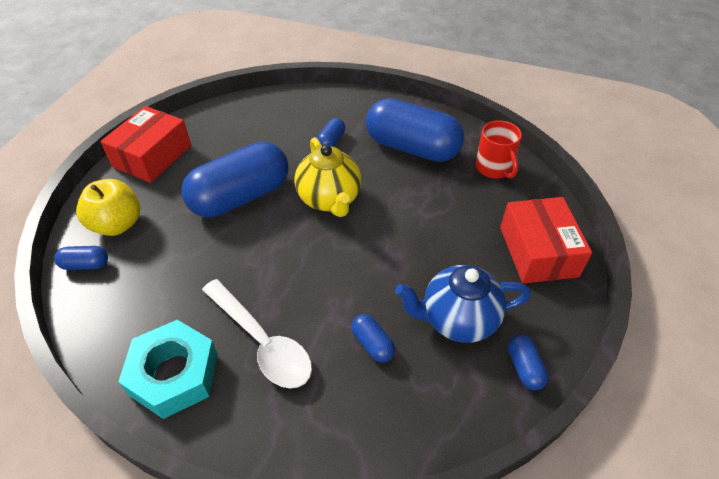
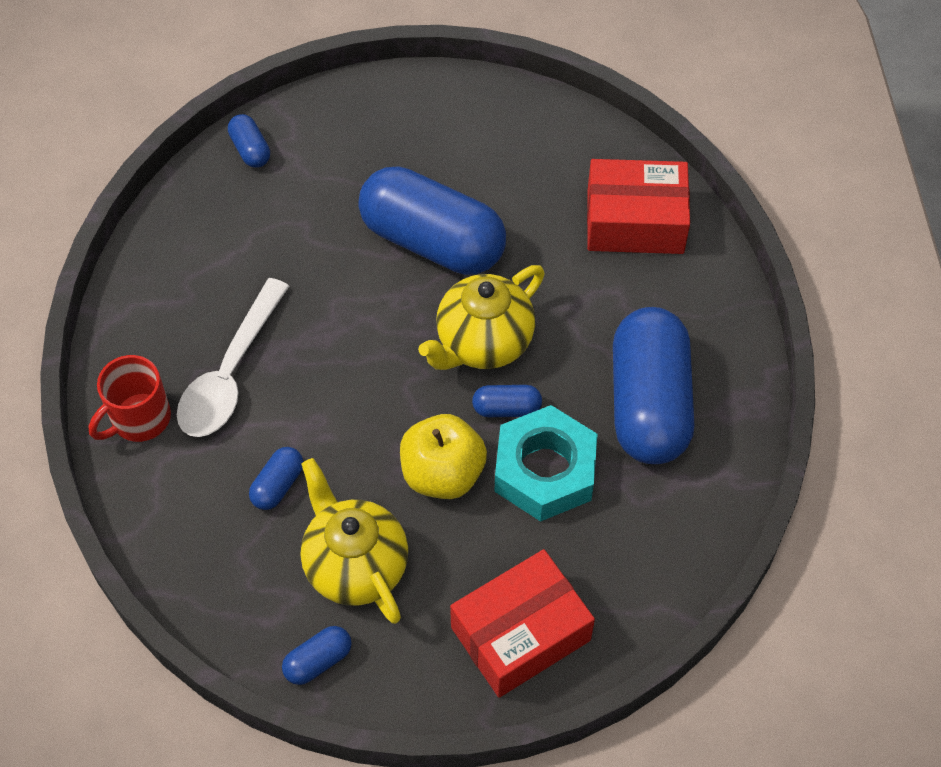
camera: 65 degrees right, 10 degrees up
(117, 224) = (321, 142): yellow apple -> yellow apple (442, 474)
(152, 156) = (450, 106): red box -> red box (635, 221)
(174, 374) = (157, 313): turquoise nut -> turquoise nut (545, 471)
(331, 141) = (601, 294): blue capsule -> blue capsule (506, 408)
(457, 319) = (355, 565): blue teapot -> yellow teapot
(494, 168) = (666, 530): red mug -> red mug (139, 419)

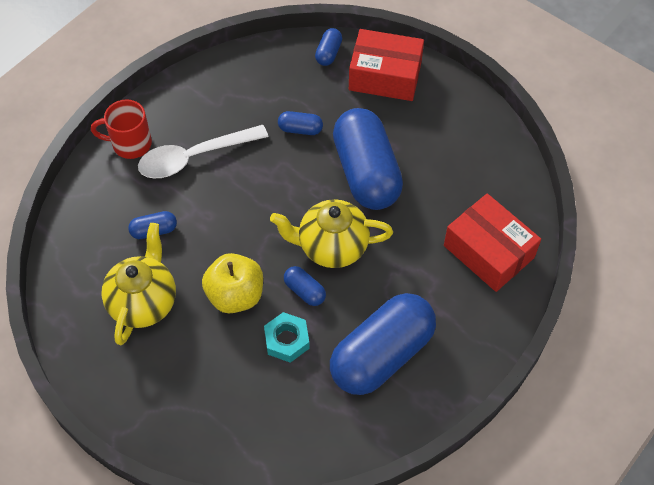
camera: 45 degrees right, 0 degrees up
(318, 661) = (76, 332): blue capsule -> blue capsule (300, 129)
(520, 633) = (180, 410): red box -> red box (385, 76)
(545, 471) = (287, 340): turquoise nut -> turquoise nut, size x0.60

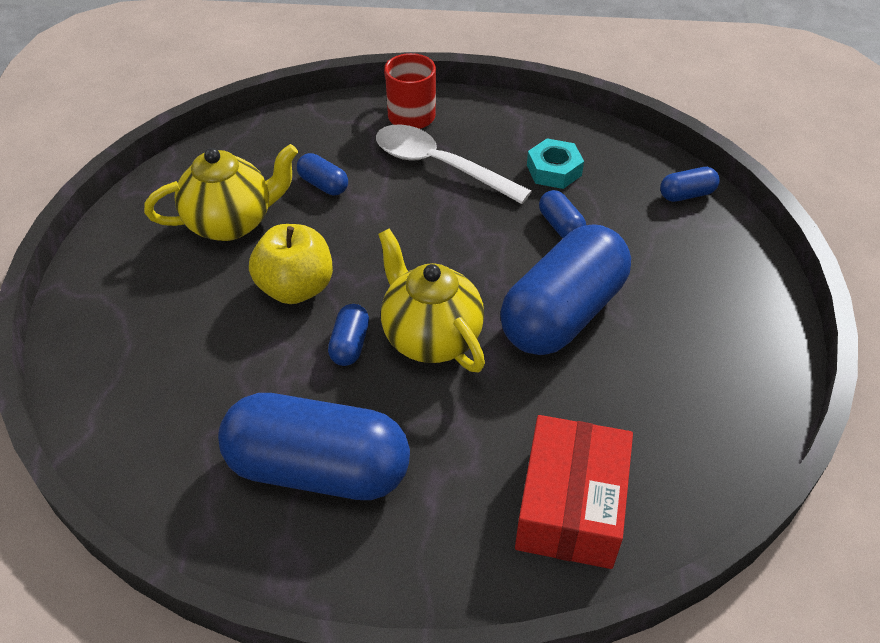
camera: 55 degrees right, 10 degrees down
(287, 340) = (271, 363): turquoise nut -> turquoise nut (554, 170)
(385, 76) = (715, 258): red box -> none

